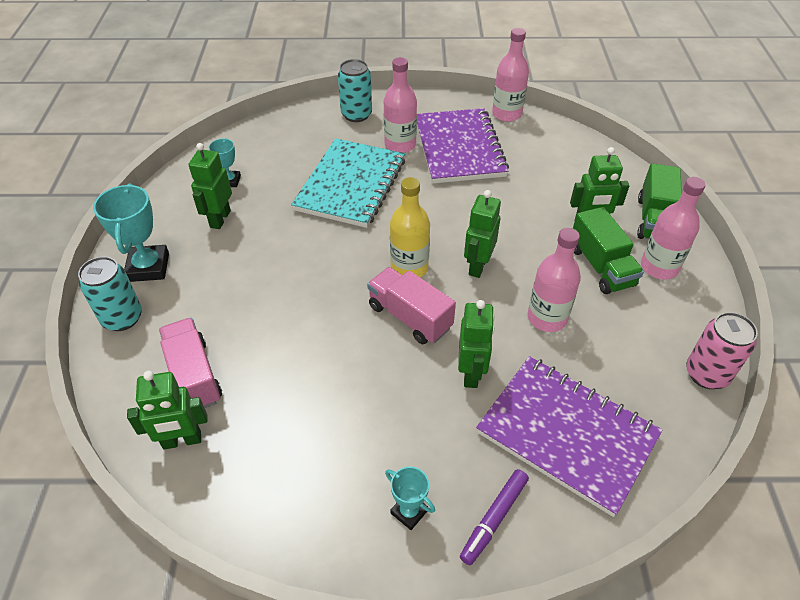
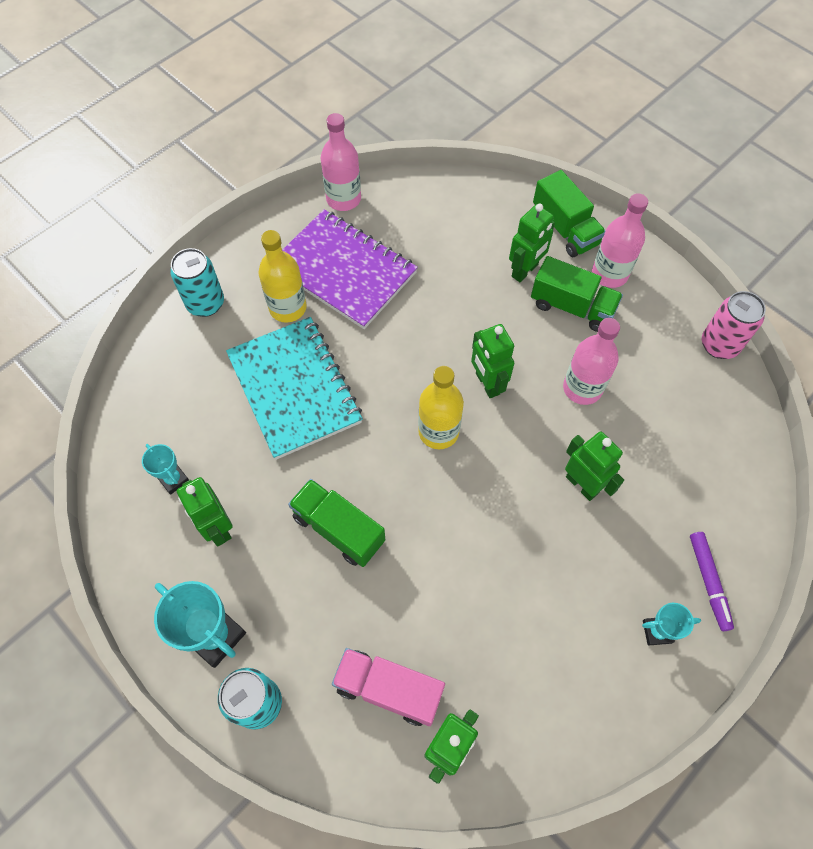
camera: 45 degrees left, 15 degrees up
(280, 270) = (338, 529): none -> green truck
(400, 145) = (288, 308): pink bottle -> yellow bottle
(410, 317) = (489, 477): pink truck -> none
(567, 434) = (687, 474): purple notebook -> none

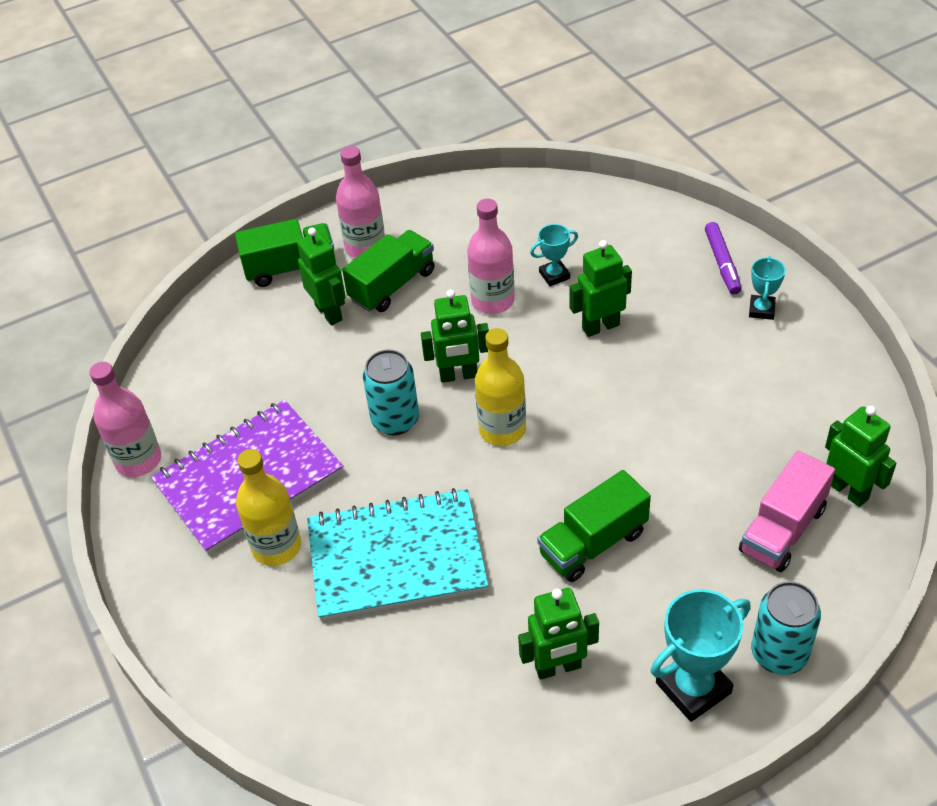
camera: 70 degrees left, 15 degrees down
(173, 479) = (478, 709): turquoise trophy -> turquoise trophy (554, 275)
(205, 303) = (227, 640): turquoise can -> turquoise can (395, 420)
(708, 582) = (722, 263): purple marker -> purple marker turned 75 degrees clockwise
(719, 345) = (482, 190): pink can -> none

